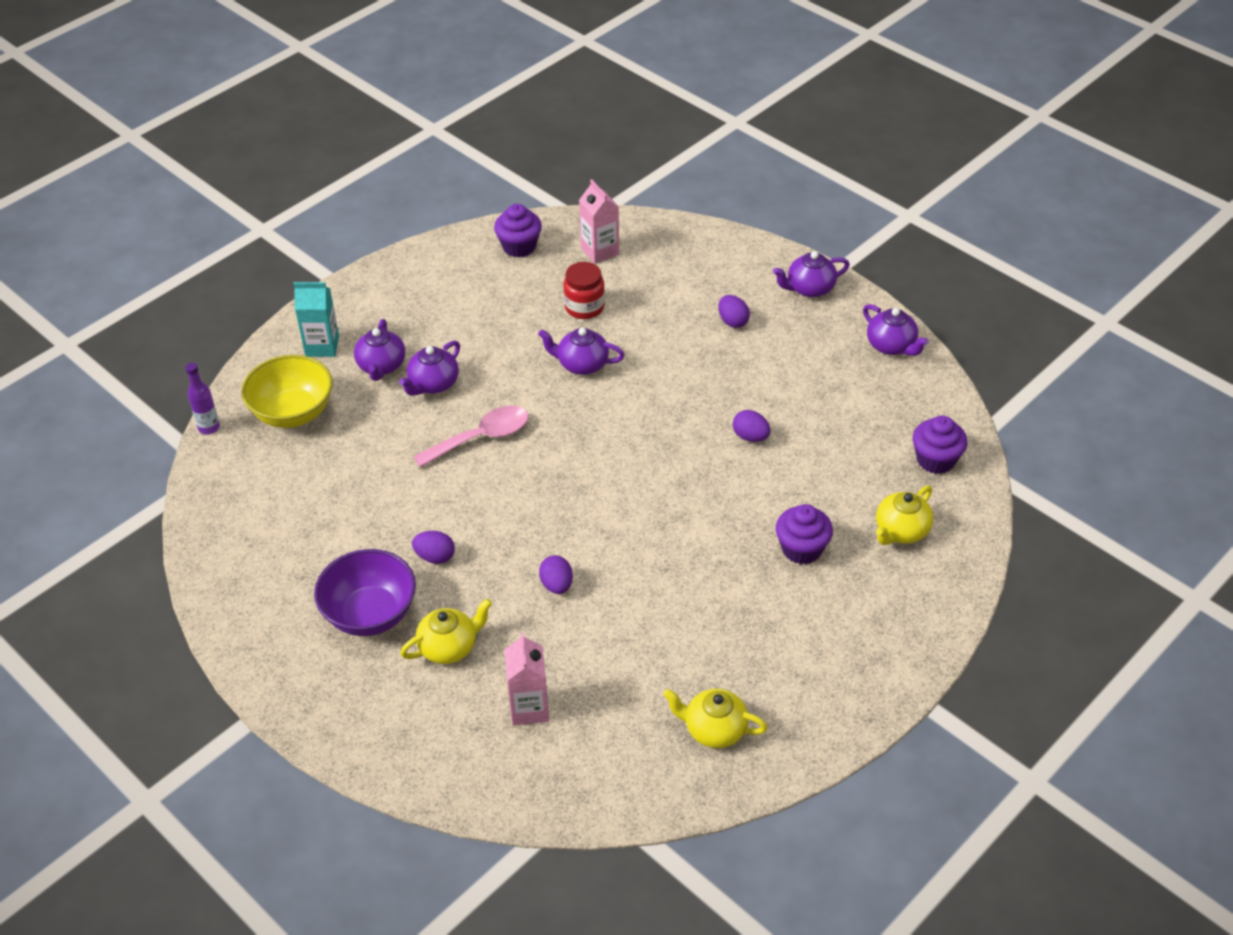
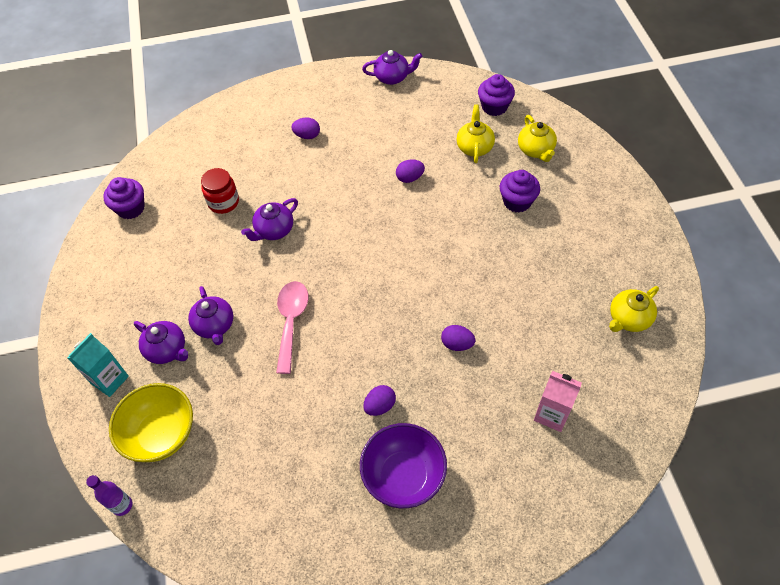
camera: 55 degrees left, 10 degrees up
(449, 647) = (468, 438): yellow teapot -> yellow teapot (474, 147)
(600, 251) = (180, 168): pink carton -> none
(809, 288) = (313, 87): purple teapot -> none

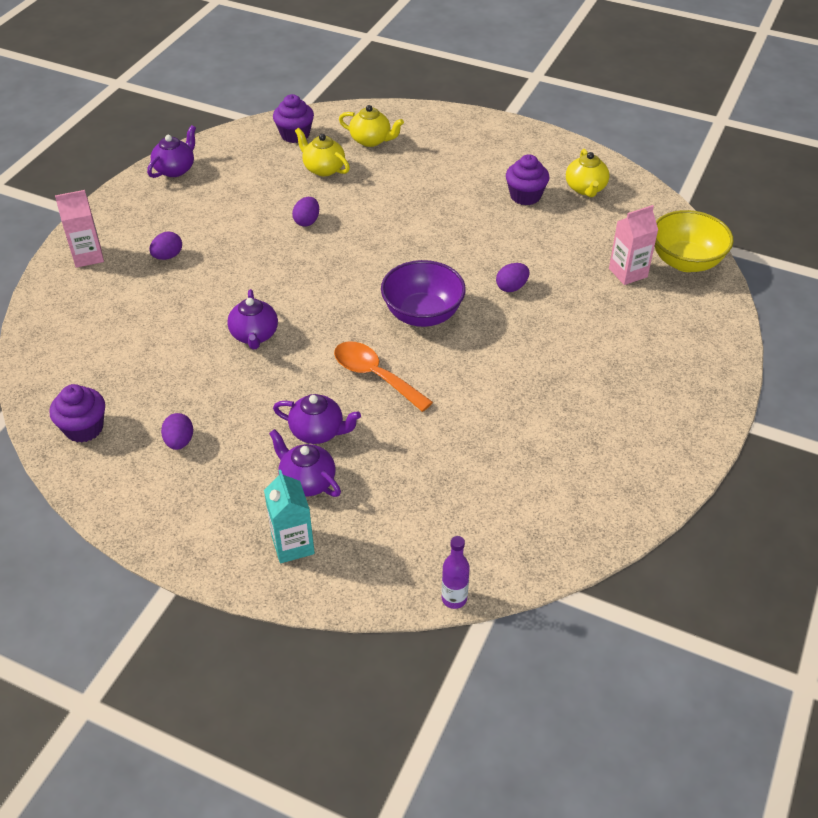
camera: 55 degrees left, 10 degrees down
(161, 434) = (402, 531): yellow bowl -> yellow bowl (685, 261)
(167, 350) = (307, 481): purple teapot -> purple teapot turned 120 degrees counterclockwise
(223, 202) = (172, 353): red jar -> none
(272, 101) = (88, 256): none -> pink carton
(291, 321) = (375, 375): pink spoon -> orange spoon
(380, 406) = (524, 364): purple egg -> purple egg (179, 441)
(403, 476) = (604, 384): purple bowl -> purple bowl (422, 314)
(517, 201) = (410, 179): purple cupcake -> purple cupcake (525, 196)

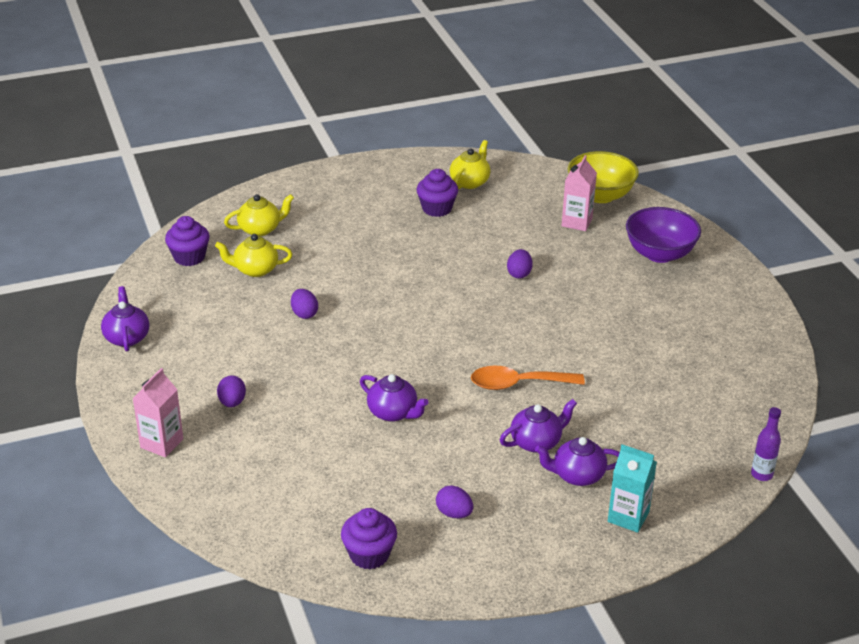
camera: 45 degrees left, 10 degrees down
(422, 314) = (488, 326): purple bowl -> purple bowl (659, 254)
(585, 188) = (470, 182): yellow teapot -> yellow teapot turned 105 degrees counterclockwise

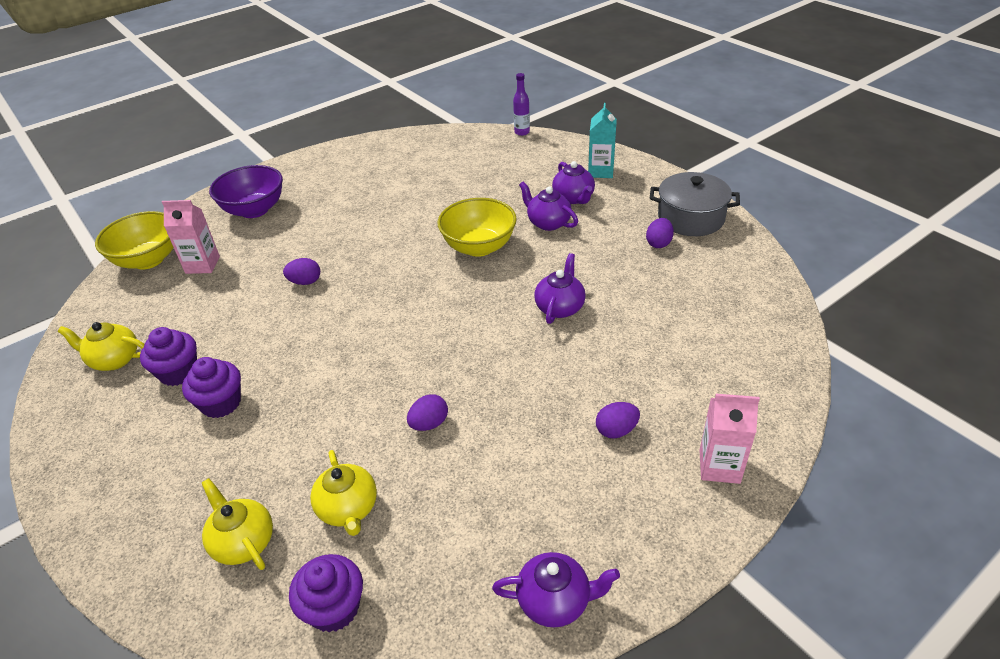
camera: 105 degrees left, 5 degrees up
(127, 337) = (555, 601): purple teapot -> purple teapot turned 150 degrees counterclockwise
(369, 555) = (739, 273): purple cupcake -> purple cupcake (221, 403)
(487, 558) = (691, 218): none -> grey pot
(518, 384) = (479, 247): orange spoon -> yellow bowl

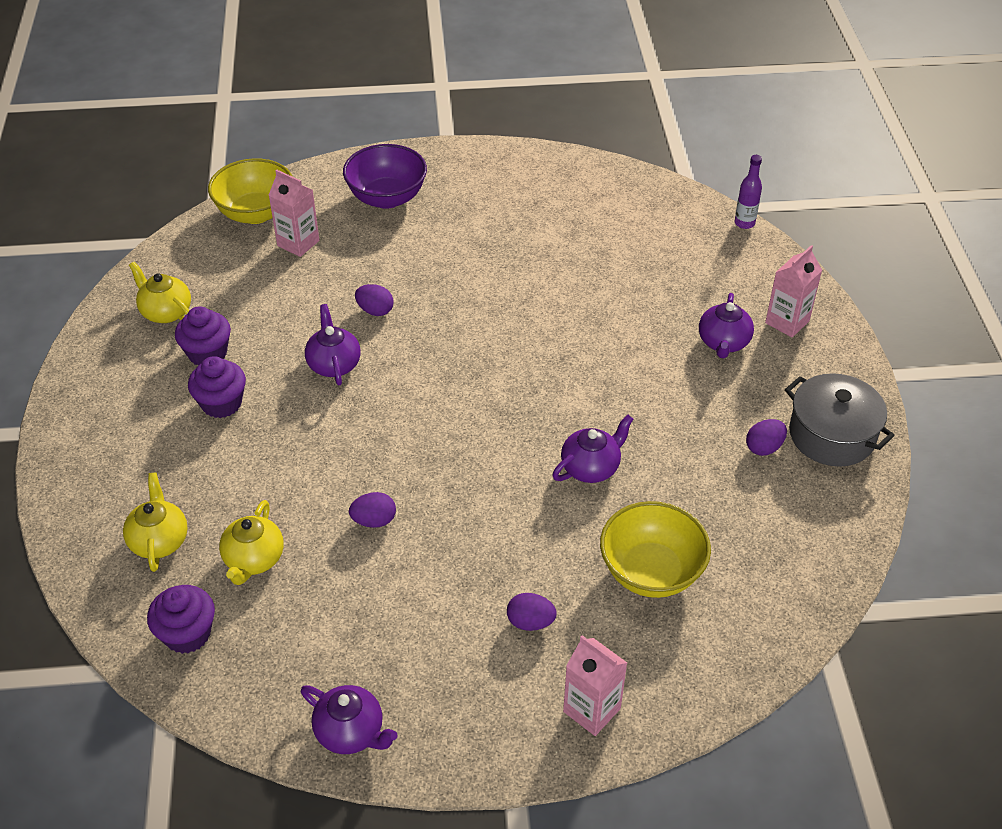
camera: 30 degrees right, 5 degrees up
(479, 247) = (570, 354): yellow bowl -> yellow bowl (651, 572)
(548, 223) = (667, 361): purple teapot -> purple teapot (334, 364)
(601, 171) = (787, 322): turquoise carton -> pink carton

